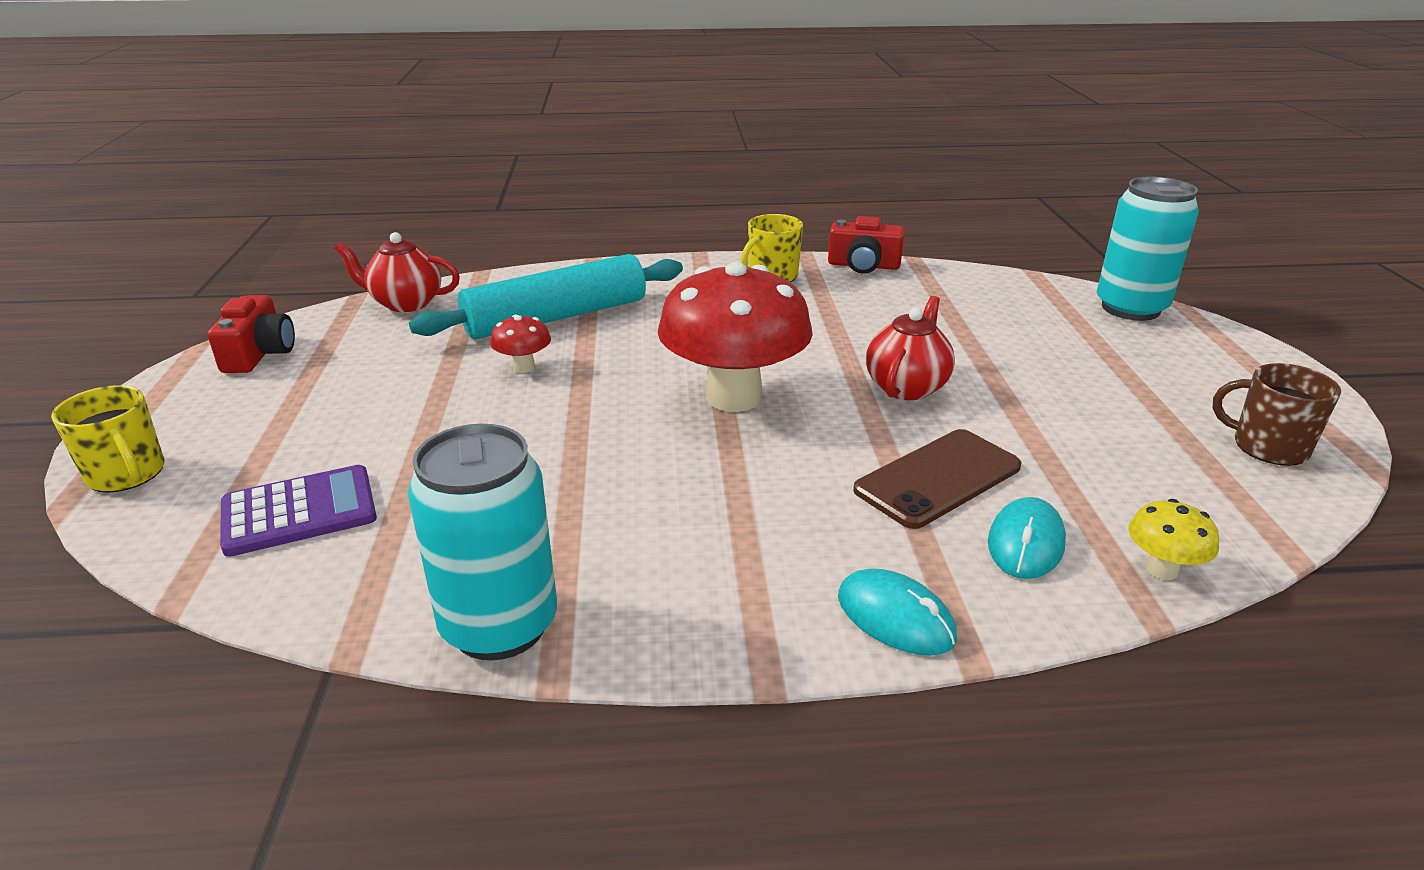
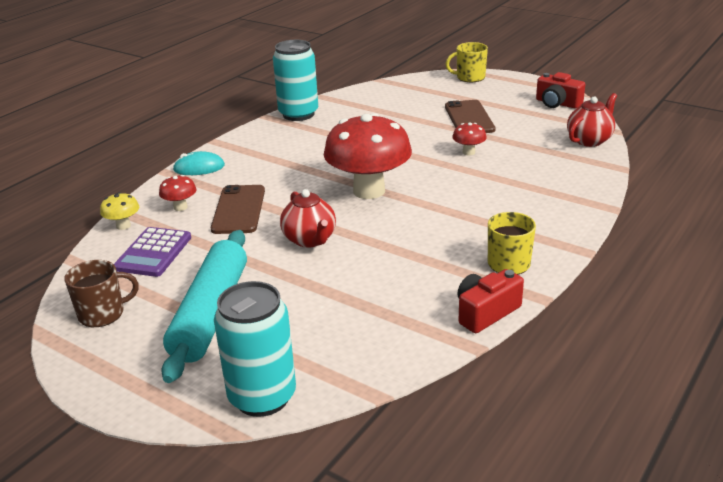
camera: 130 degrees right, 0 degrees up
(299, 512) = (405, 97): purple calculator -> purple calculator (153, 253)
(377, 406) = (469, 118): none -> brown phone
(556, 317) = (522, 173): turquoise rolling pin -> turquoise rolling pin (211, 313)
(1025, 543) = (180, 207): turquoise mouse -> red mushroom

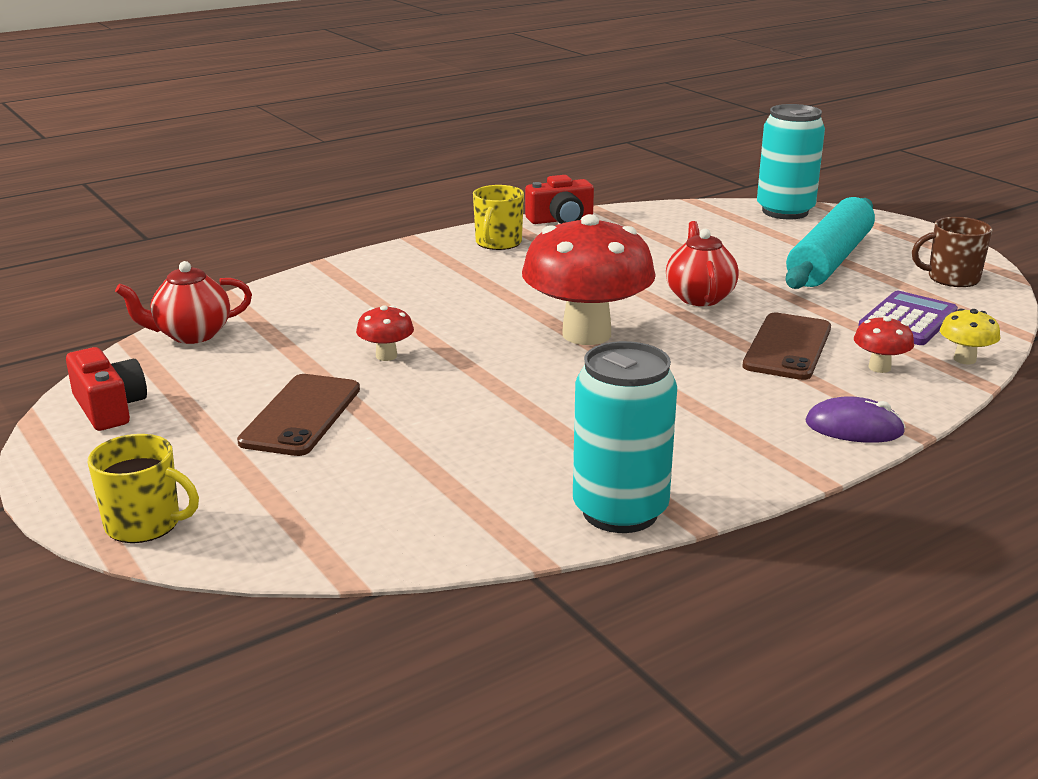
camera: 160 degrees left, 5 degrees down
(199, 168) = (854, 427): turquoise mouse -> purple mouse

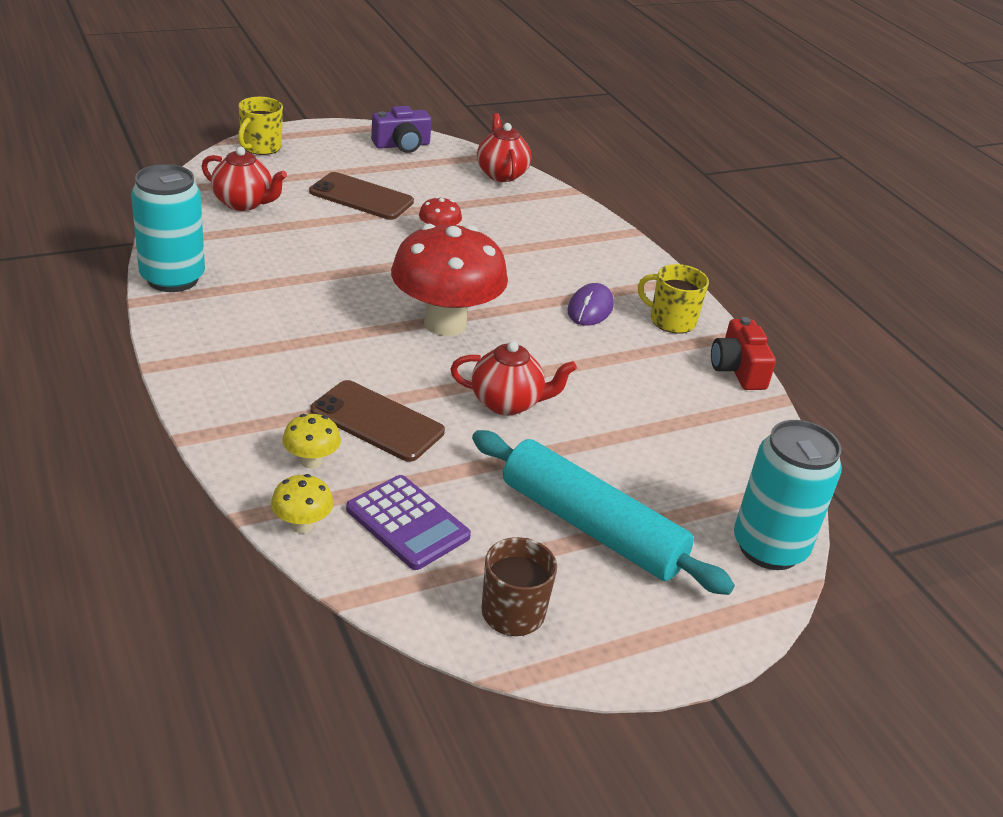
camera: 95 degrees right, 10 degrees up
(109, 408) = (402, 145): red camera -> purple camera
(363, 500) = (244, 203): none -> red teapot
(854, 427) = (215, 407): purple mouse -> purple mouse (590, 308)
(879, 367) = (311, 461): red mushroom -> yellow mushroom

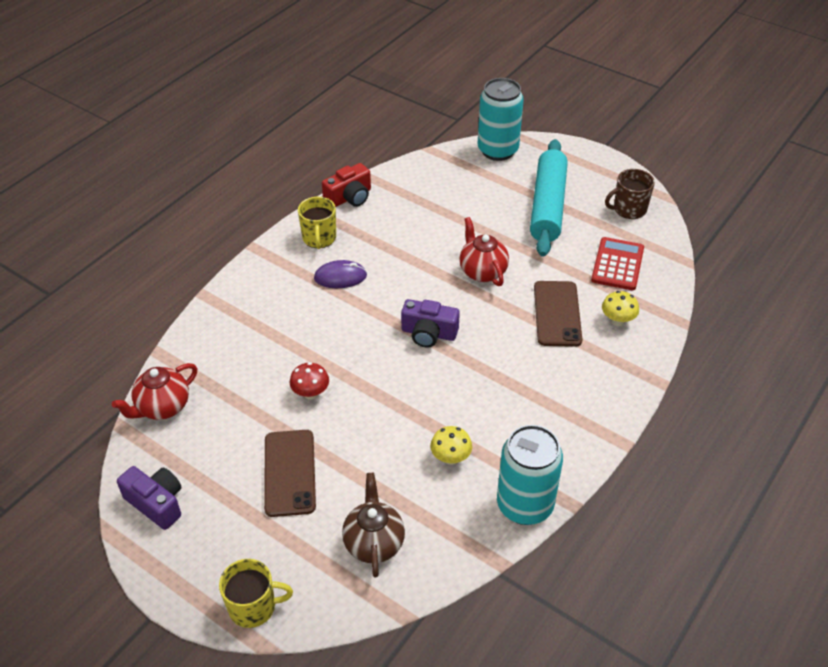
camera: 115 degrees left, 10 degrees up
(244, 203) = (374, 542): red teapot -> brown teapot
(302, 525) = (662, 298): yellow mushroom -> yellow mushroom (450, 458)
(407, 523) = (617, 264): purple calculator -> red calculator
(445, 323) = (428, 333): red mushroom -> purple camera

